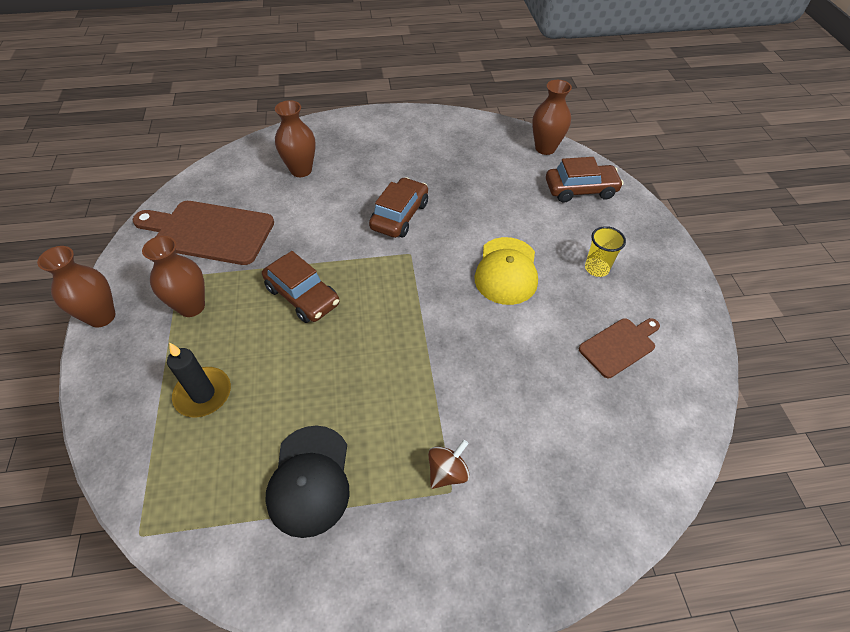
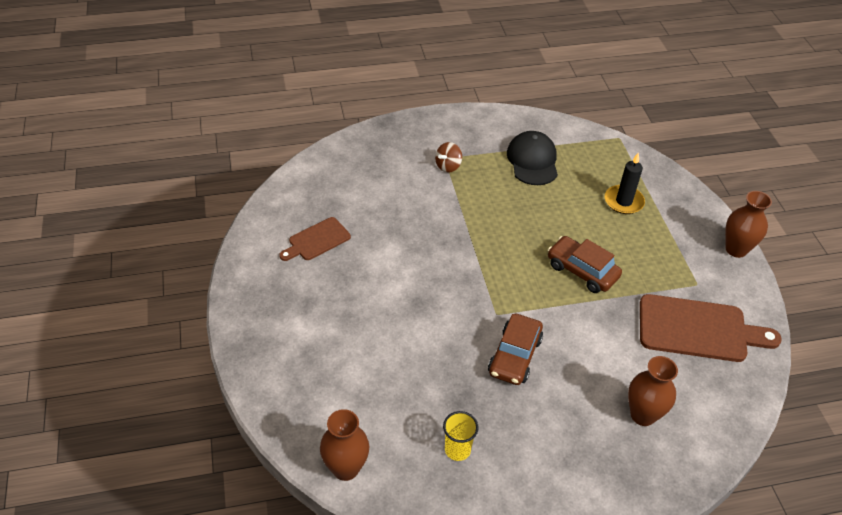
camera: 175 degrees right, 5 degrees down
(191, 306) = (670, 259): brown vase -> none
(506, 271) = (404, 299): yellow cap -> none
(580, 190) = (314, 400): brown car -> none
(596, 268) = (319, 305): yellow cup -> yellow cup (457, 450)

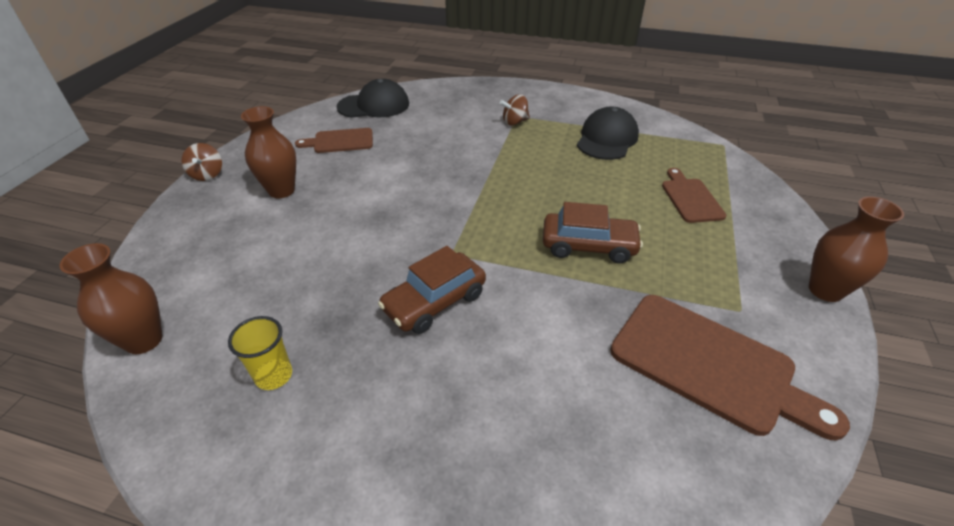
camera: 30 degrees right, 5 degrees down
(234, 319) = (207, 174): none -> brown spinning top
(308, 187) = (374, 105): none -> black cap
(582, 271) = (588, 246): brown car -> brown car turned 120 degrees clockwise
(623, 201) = (690, 198): black candle -> brown cutting board
(643, 415) = (547, 443): brown vase -> brown vase (281, 190)

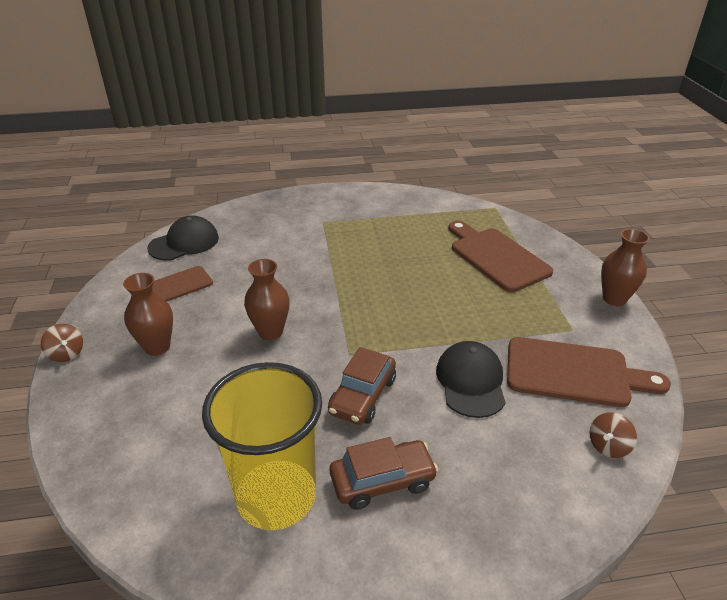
camera: 25 degrees left, 5 degrees down
(144, 340) = (135, 515): brown vase -> brown vase (270, 332)
(274, 375) = (276, 497): yellow cup -> yellow cup, size x2.47
(514, 122) = (324, 228): brown spinning top -> brown spinning top (608, 446)
(588, 246) = (448, 315): brown car -> brown car (382, 481)
(607, 139) = (408, 224): black cap -> black cap (471, 381)
(690, 198) = (496, 257): brown cutting board -> brown cutting board, size x1.76

